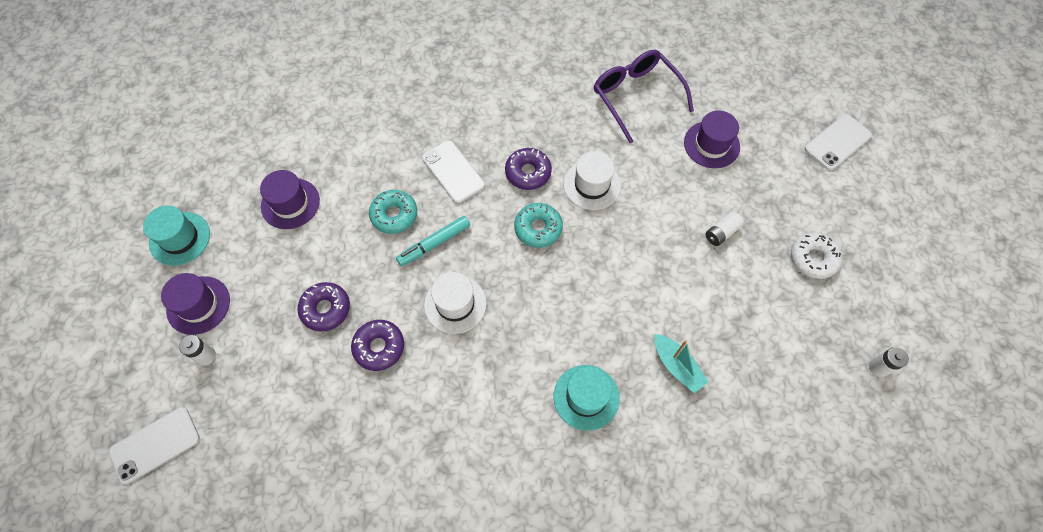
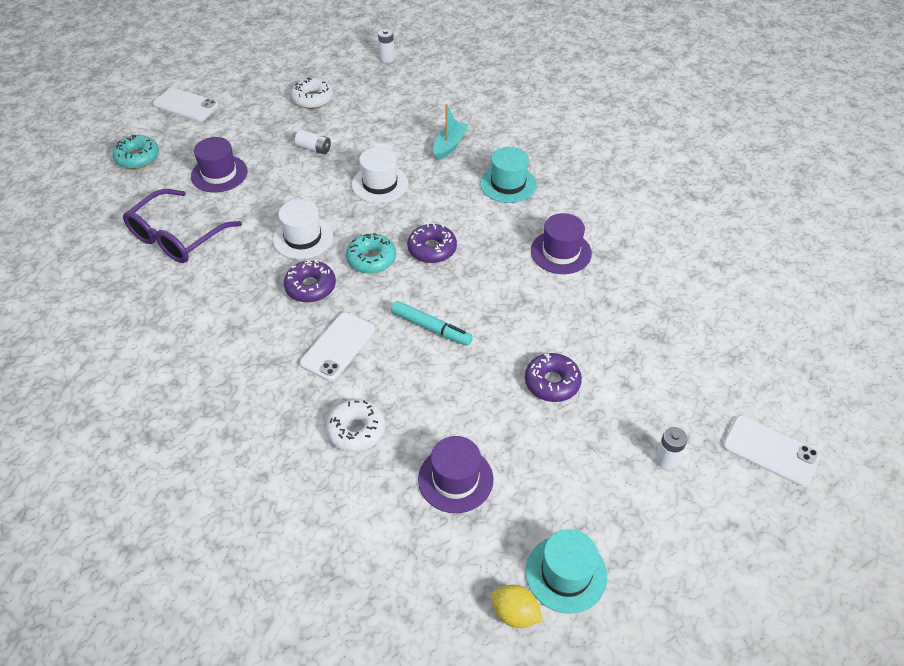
camera: 115 degrees left, 15 degrees down
(179, 197) = (515, 613): none -> yellow lemon
(198, 305) = (624, 500): purple hat -> purple hat (561, 252)
(369, 158) = (356, 430): none -> white donut
(379, 347) = (559, 324): purple donut -> purple donut (432, 249)
(394, 215) = (417, 374): turquoise donut -> turquoise donut (137, 157)
(455, 304) = (483, 288): white hat -> white hat (380, 184)

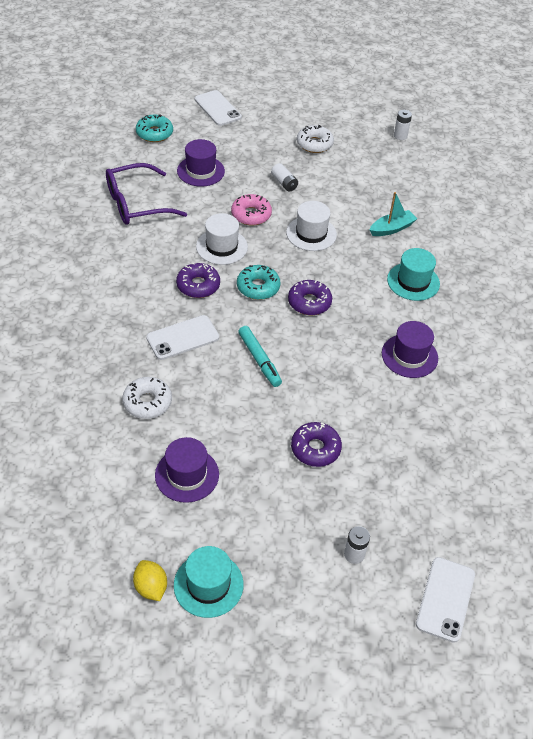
camera: 30 degrees right, 0 degrees up
(306, 193) = (251, 215): none -> pink donut
(770, 451) = (445, 599): white phone -> white phone turned 45 degrees clockwise

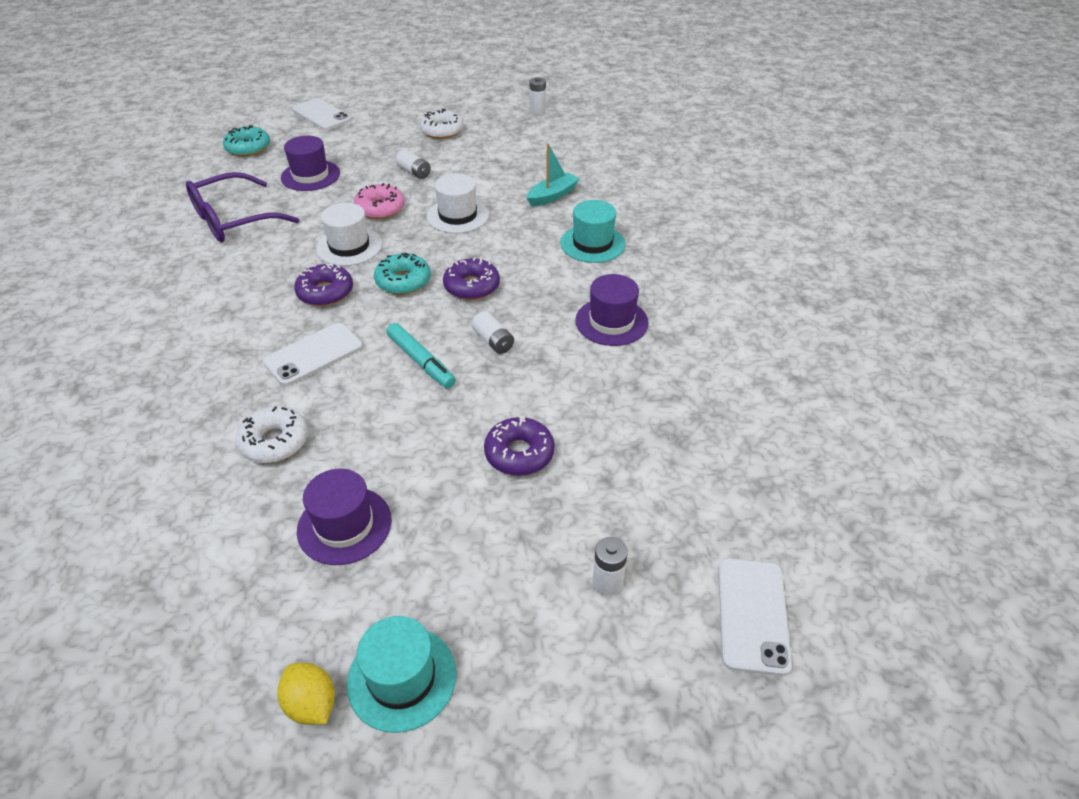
camera: 10 degrees left, 5 degrees down
(316, 354) = (493, 341): none -> white battery

